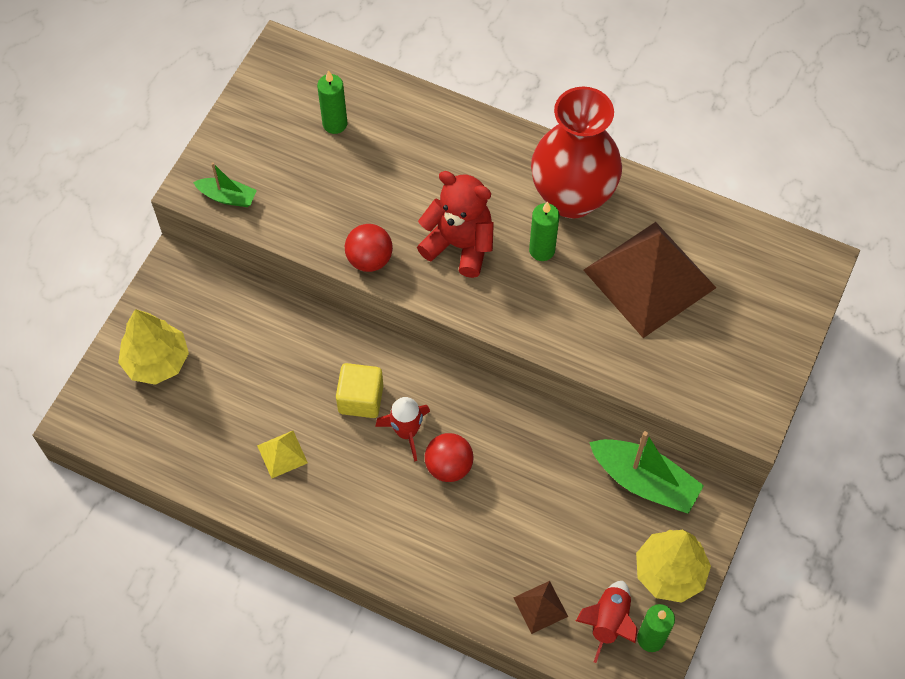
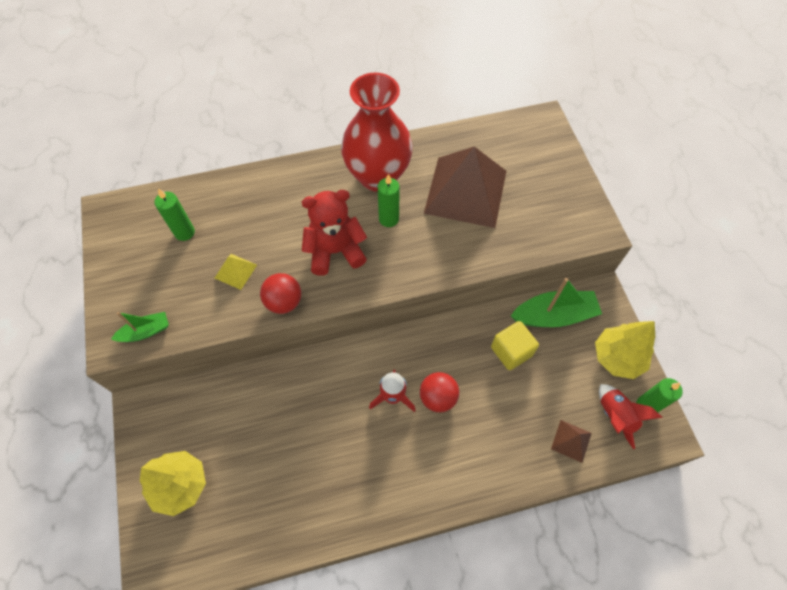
camera: 40 degrees left, 0 degrees up
(282, 454) = (325, 478): yellow pyramid -> yellow pyramid (236, 271)
(361, 399) = (345, 399): yellow cube -> yellow cube (511, 351)

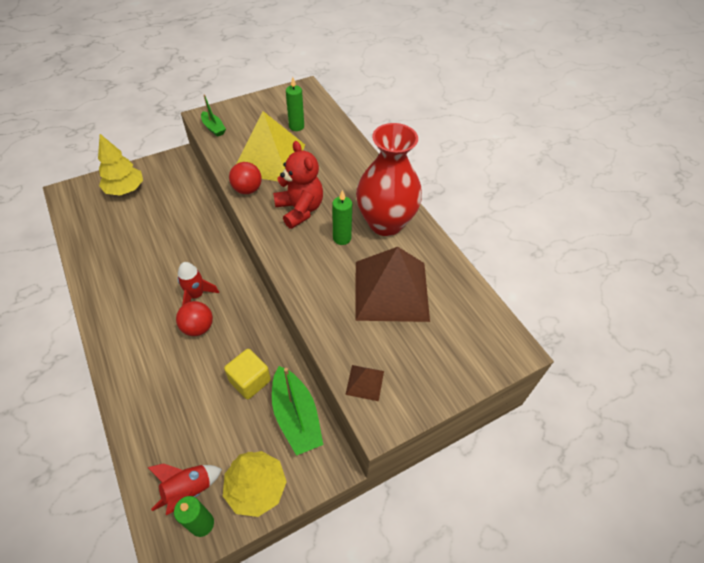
camera: 75 degrees right, 10 degrees down
(236, 271) = (269, 159): yellow pyramid -> yellow pyramid, size x2.44
(571, 441) = (161, 446): brown pyramid -> brown pyramid (365, 382)

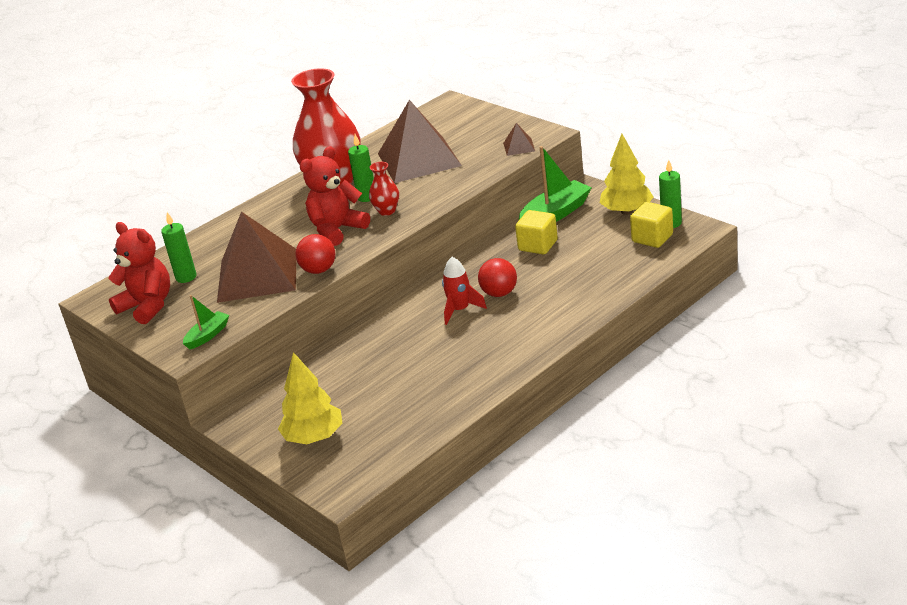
camera: 100 degrees left, 20 degrees down
(188, 489) = (652, 238): red rocket -> yellow cube
(269, 159) = (257, 275): yellow pyramid -> brown pyramid
(274, 107) = (147, 306): none -> red teddy bear
(307, 246) = (387, 211): none -> red vase

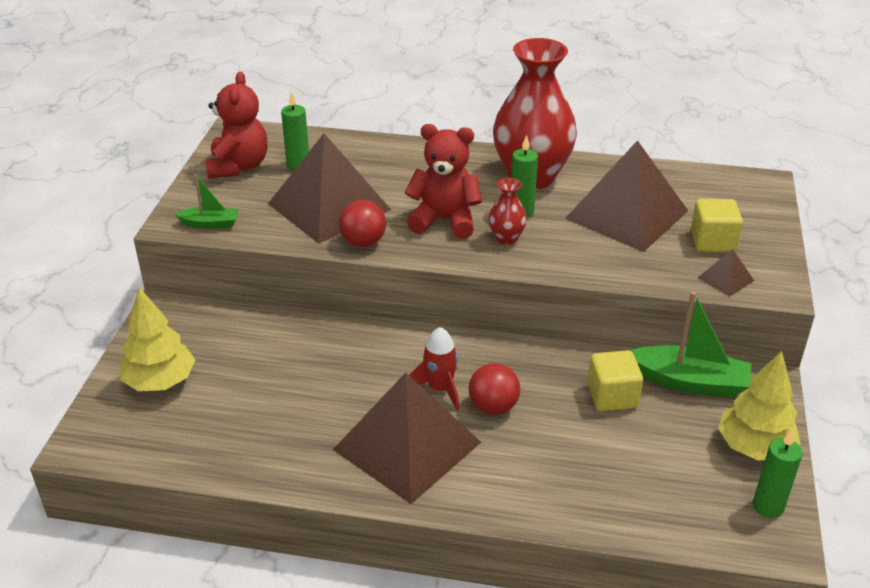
camera: 50 degrees right, 5 degrees up
(496, 338) = (407, 445): none -> brown pyramid
(652, 238) = (717, 501): yellow cube -> yellow cube (712, 242)

